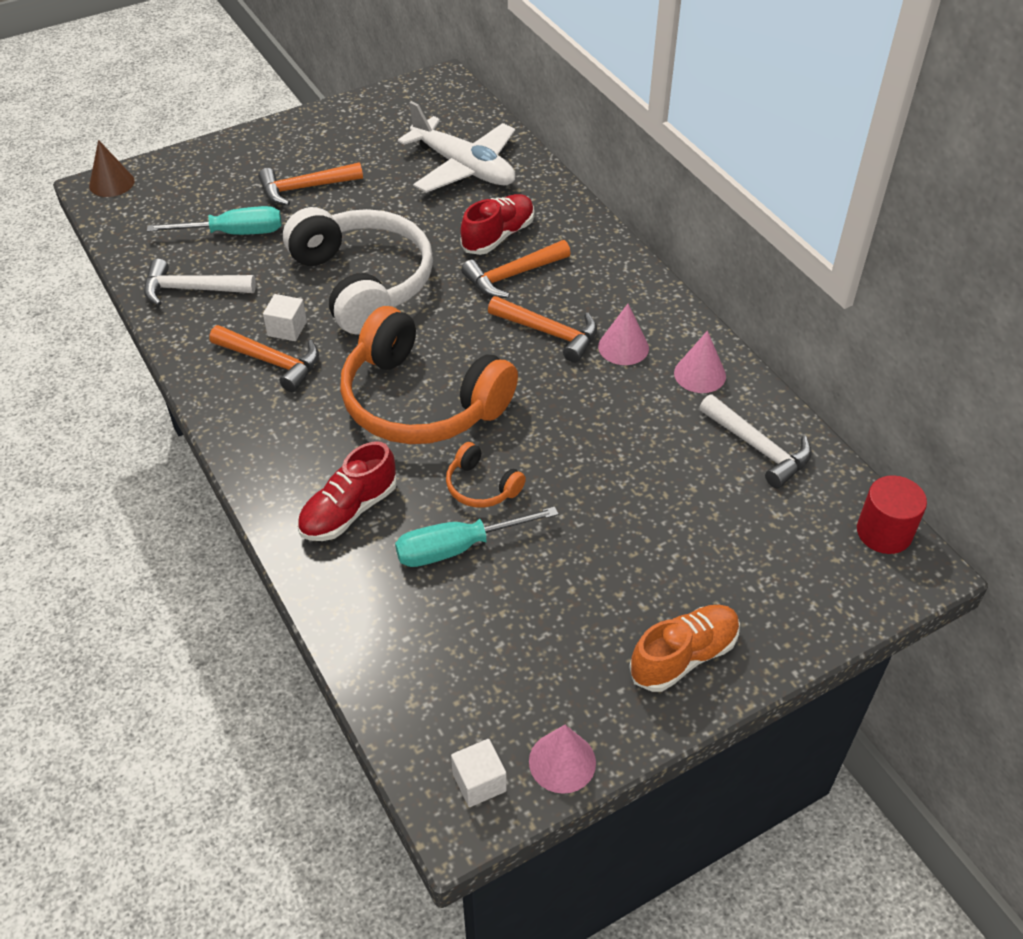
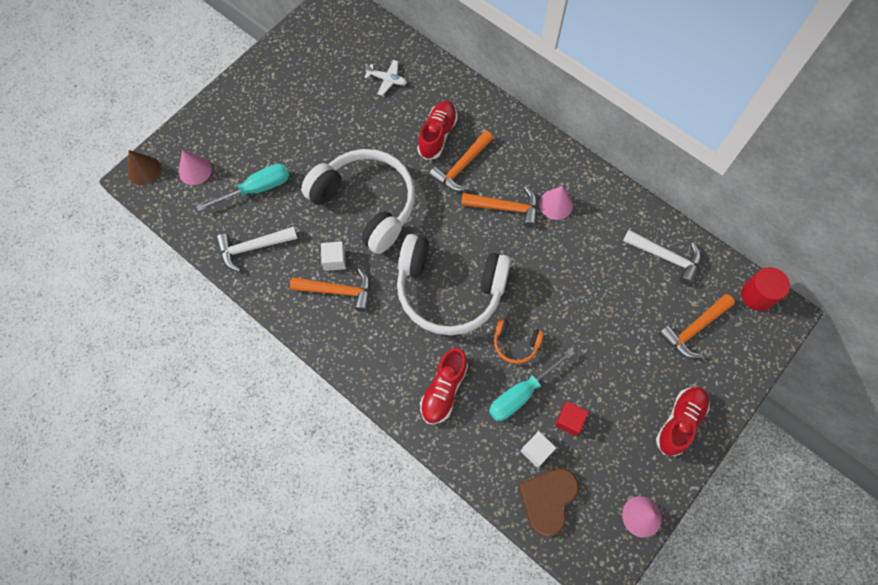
camera: 20 degrees left, 20 degrees up
(305, 188) = (286, 132): orange hammer -> orange hammer (694, 329)
(421, 401) = (449, 290): orange headphones -> white headphones
(427, 691) = (548, 499): none -> brown heart
(464, 167) = (387, 80): white plane -> white plane, size x0.45
(479, 782) = (603, 547): white cube -> white cube (536, 451)
(511, 602) = (569, 421): none -> red cube
(684, 656) = (679, 422): orange shoe -> red shoe
(700, 374) = (610, 211): pink cone -> pink cone (195, 170)

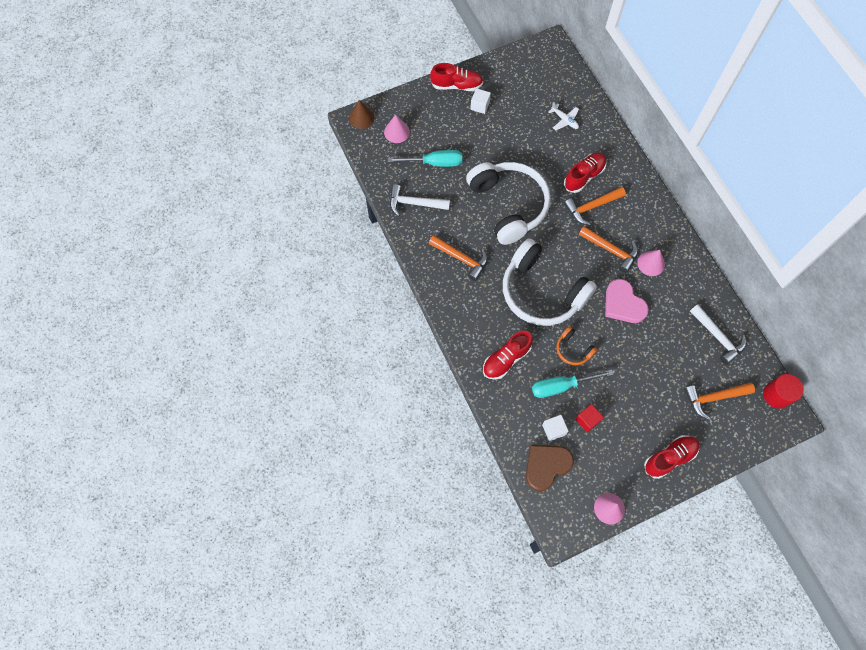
camera: 25 degrees right, 0 degrees up
(244, 87) = (456, 85): none -> red shoe
(334, 260) = (468, 236): white cube -> white cube (480, 106)
(547, 264) = (623, 304): none -> pink heart

